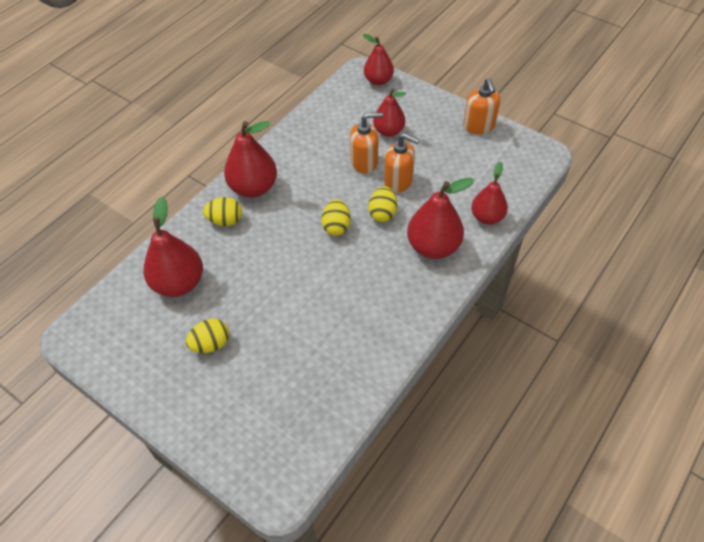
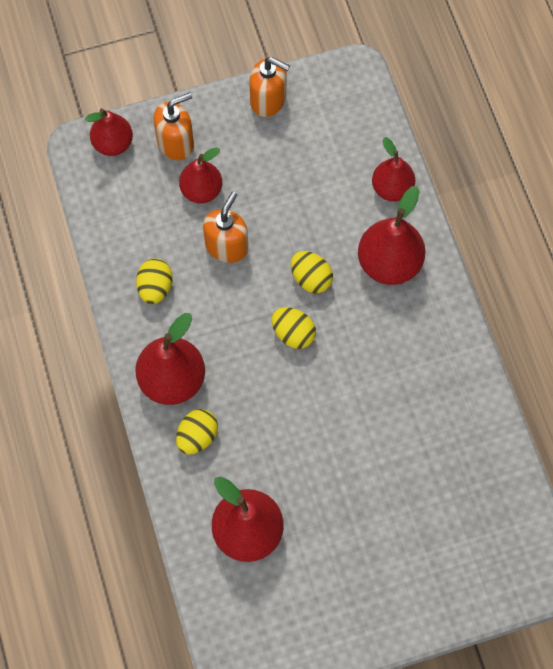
camera: 55 degrees left, 15 degrees up
(211, 344) = (348, 542): yellow egg -> yellow egg (155, 288)
(399, 181) = (280, 232): orange soap dispenser -> orange soap dispenser (176, 143)

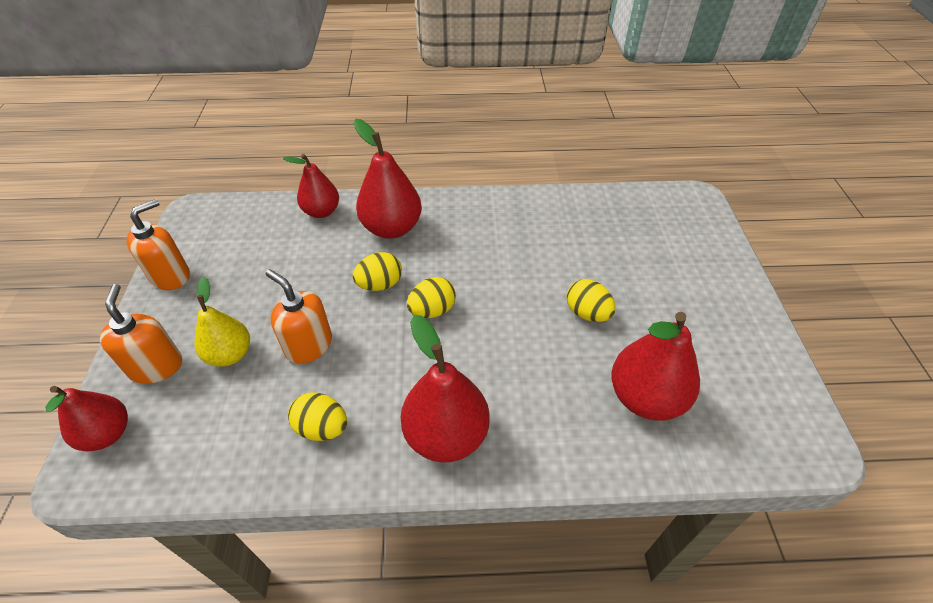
camera: 75 degrees left, 20 degrees down
(197, 437) = (524, 424): yellow egg -> yellow egg (587, 313)
(201, 190) = (230, 354): red pear -> yellow pear

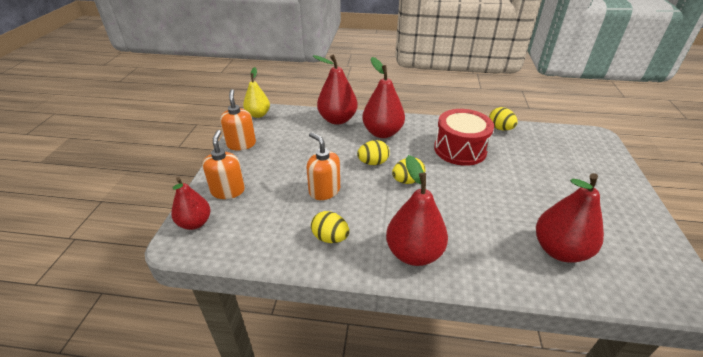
camera: 10 degrees right, 10 degrees down
(171, 276) = (241, 144): orange soap dispenser -> orange soap dispenser turned 60 degrees counterclockwise
(230, 354) = (274, 190): yellow pear -> yellow pear (258, 114)
(321, 212) = (337, 119): red pear -> red pear, size x1.51
(507, 244) = (460, 149): none -> red drum
(587, 313) = (516, 195): yellow egg -> yellow egg (500, 128)

